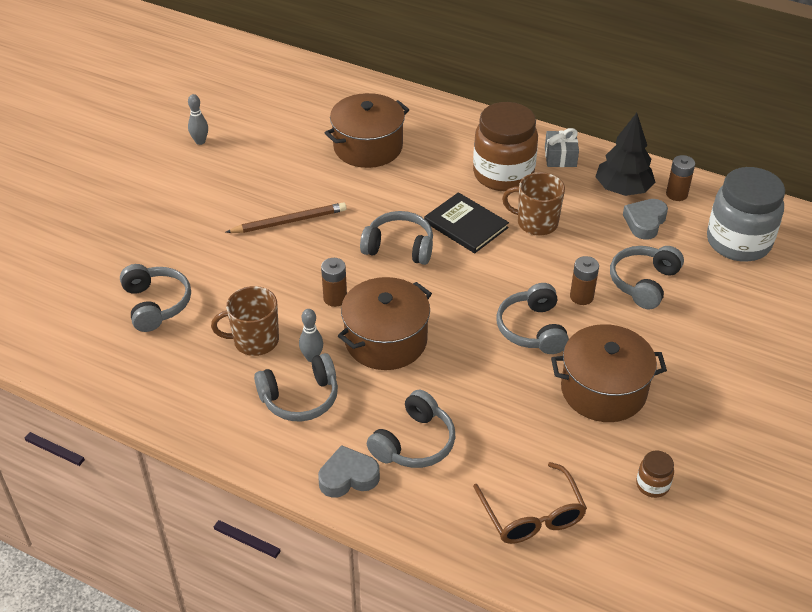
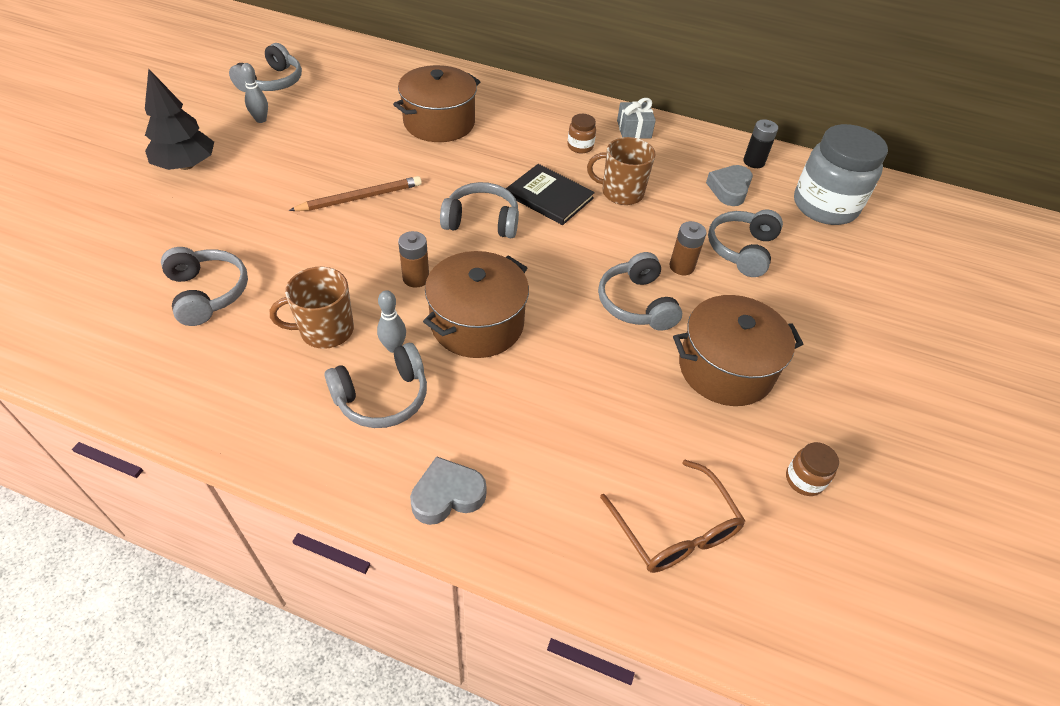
camera: 10 degrees left, 5 degrees up
(414, 443) = (523, 445): grey headphones -> grey headphones (272, 82)
(503, 174) = (580, 146): brown jar -> brown jar, size x0.42
(622, 189) = (700, 158): black tree -> black tree (186, 165)
(676, 194) = (753, 162): brown battery -> black battery

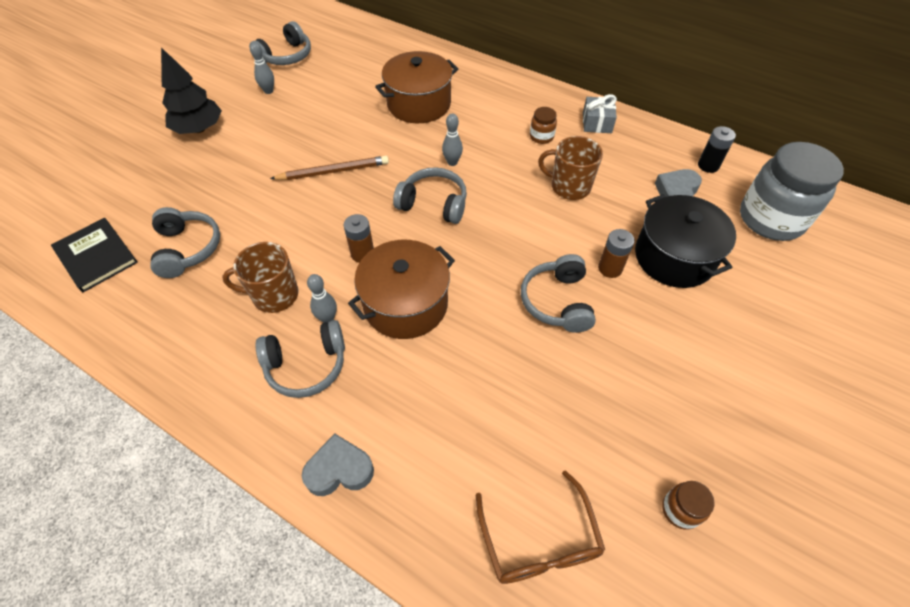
camera: 15 degrees right, 5 degrees up
(491, 178) = (452, 162): none -> grey bowling pin
(549, 196) = (501, 185): black book -> black book (96, 256)
(725, 368) = (628, 380): brown pot -> none
(742, 250) = (674, 257): grey headphones -> black pot

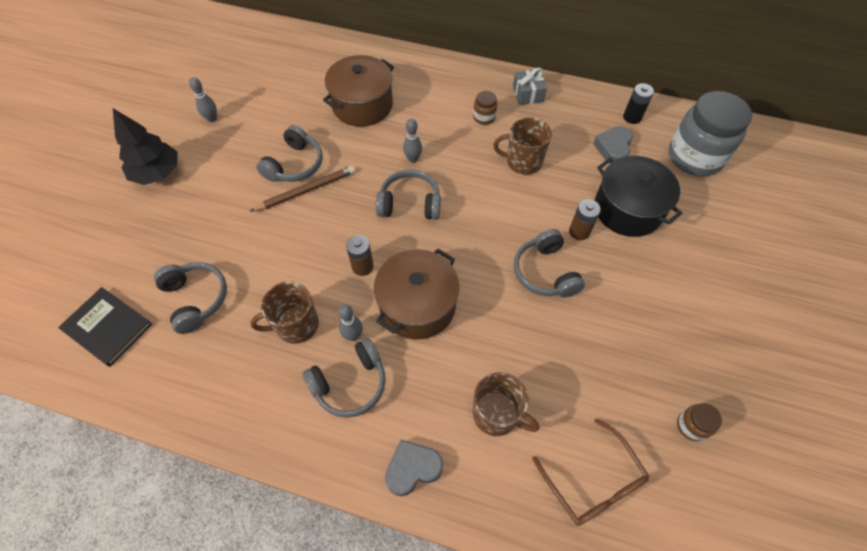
camera: 15 degrees left, 5 degrees up
(286, 56) = (215, 78): grey headphones -> grey headphones (295, 165)
(452, 437) = (496, 414): none -> brown mug

